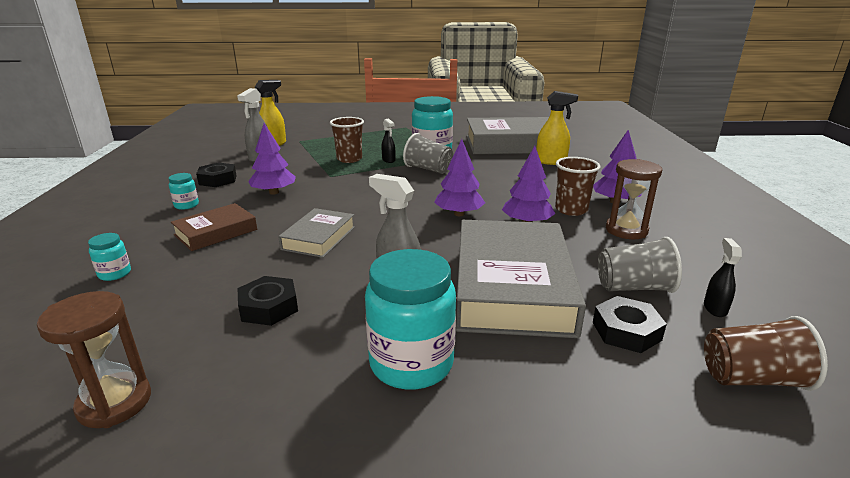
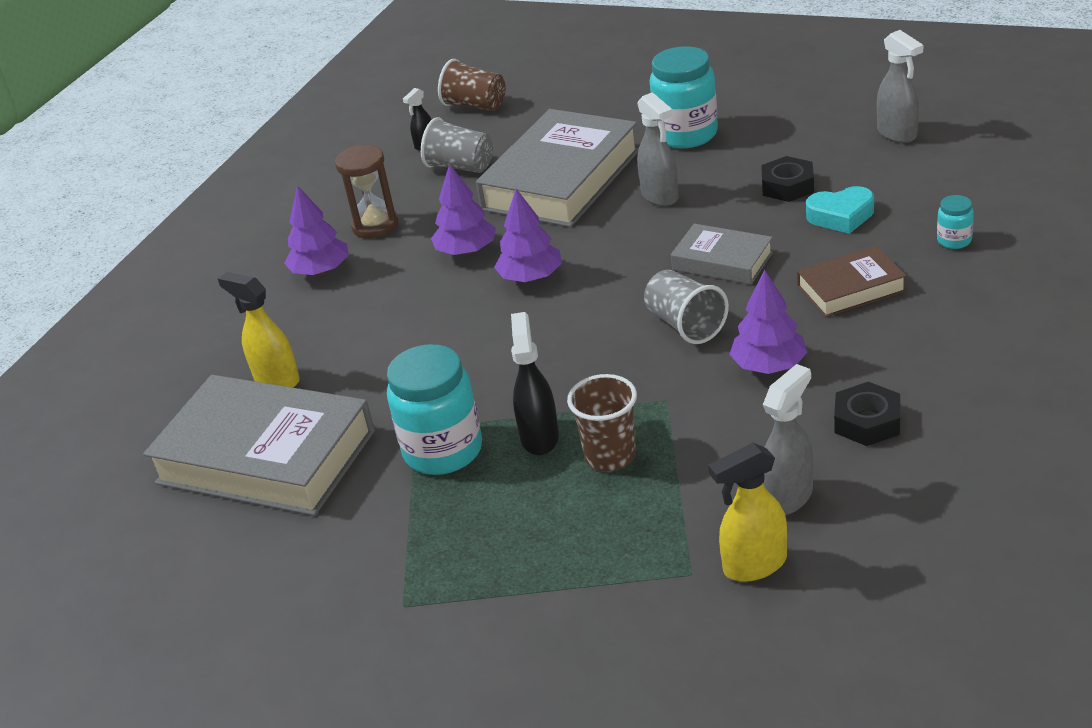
camera: 150 degrees left, 10 degrees up
(114, 403) = (897, 134): brown hourglass -> grey spray bottle
(186, 205) = (906, 353): turquoise jar -> none
(215, 283) = (841, 216): none -> turquoise heart
(319, 238) = (722, 261): grey book -> grey book turned 75 degrees clockwise
(388, 160) = (539, 437): black spray bottle -> black spray bottle, size x1.65
(428, 169) = (492, 391): grey cup -> grey cup (685, 325)
(571, 210) = (391, 265): brown cup -> none
(626, 331) = (513, 137): black nut -> none

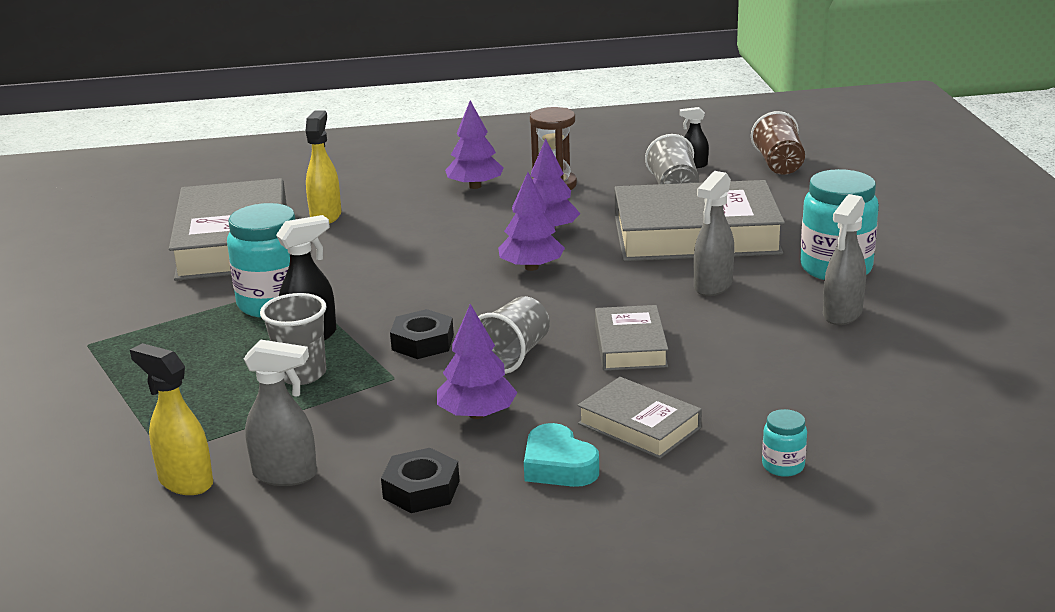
camera: 55 degrees right, 10 degrees down
(610, 456) = (301, 374): brown cup -> grey cup
(787, 186) = (795, 344): black nut -> black nut (422, 342)
(841, 216) = (768, 387): turquoise heart -> turquoise heart (558, 466)
(851, 288) = (639, 425): brown book -> grey book
(897, 134) = (968, 380): grey spray bottle -> grey spray bottle (842, 314)

